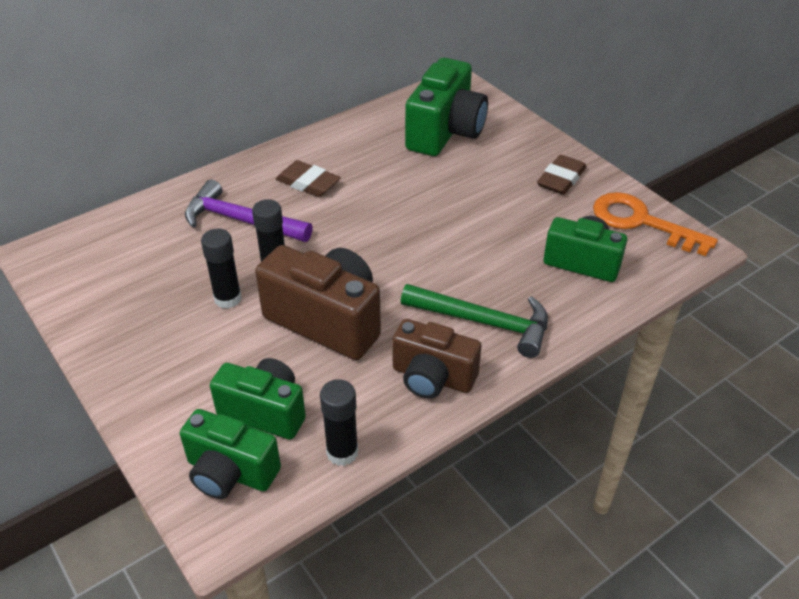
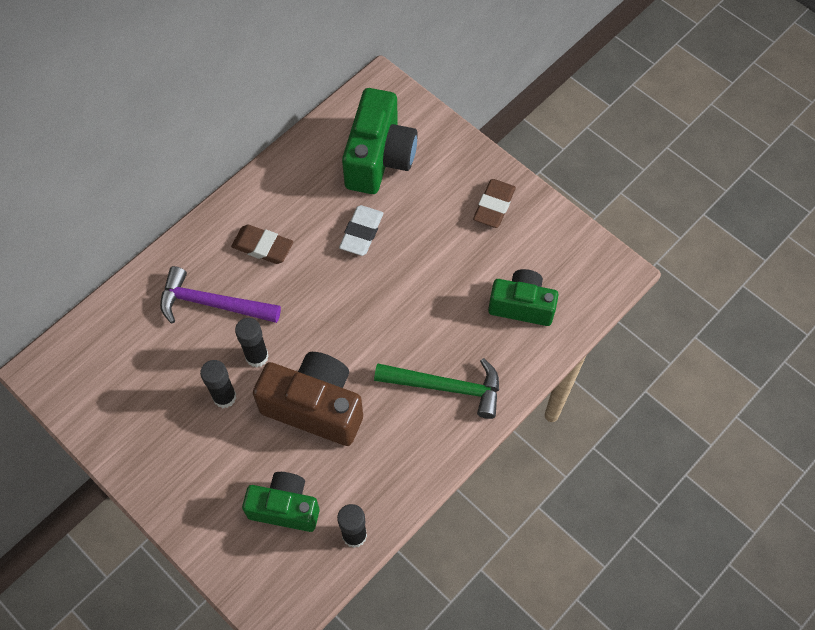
camera: 10 degrees left, 20 degrees up
(230, 472) = (272, 568): green camera -> none
(414, 184) = (361, 233): none -> white eraser
(432, 377) = (412, 451): brown camera -> none
(641, 222) = (569, 250): orange key -> none

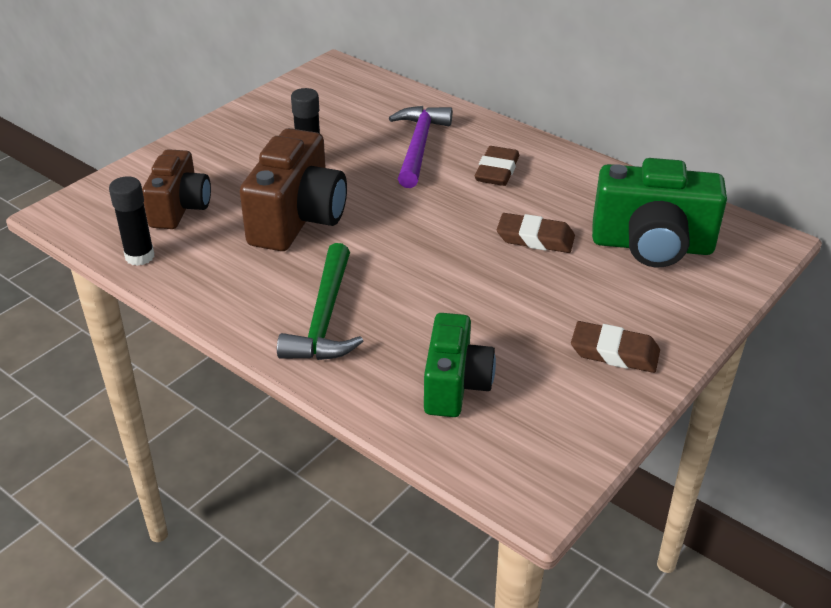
camera: 85 degrees right, 25 degrees down
(257, 356) = (358, 178): black glue stick -> none
(285, 507) = (180, 208): green camera -> brown camera
(361, 233) = (535, 238): white eraser -> brown eraser

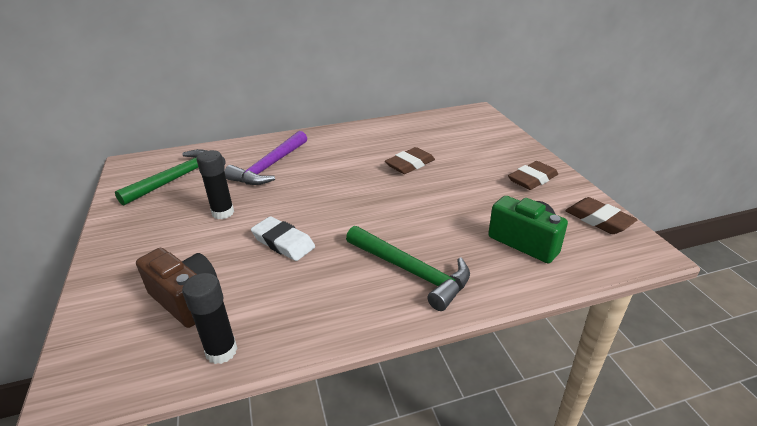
camera: 55 degrees left, 5 degrees down
(298, 219) = (283, 242): brown camera -> white eraser
(338, 106) = (178, 178): none -> green hammer
(418, 146) = (270, 166): purple hammer -> purple hammer turned 105 degrees counterclockwise
(496, 171) = (332, 152): brown eraser -> brown eraser (598, 220)
(652, 246) = (452, 137): green camera -> none

